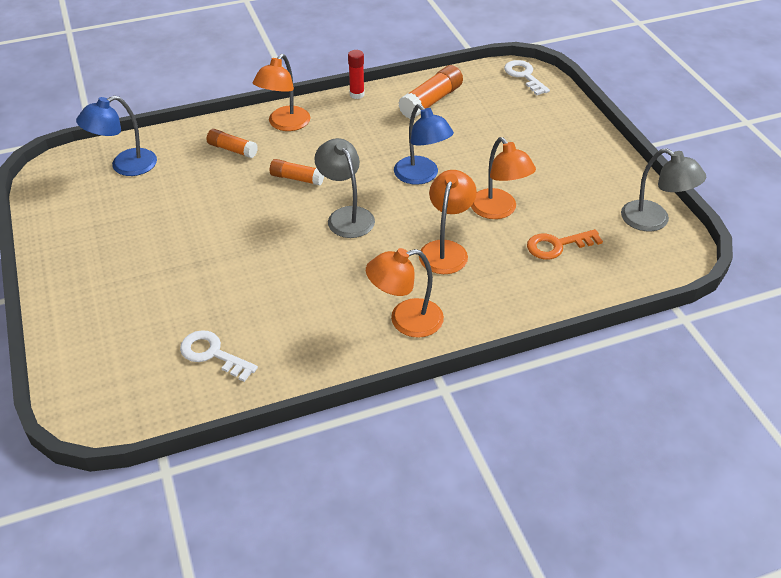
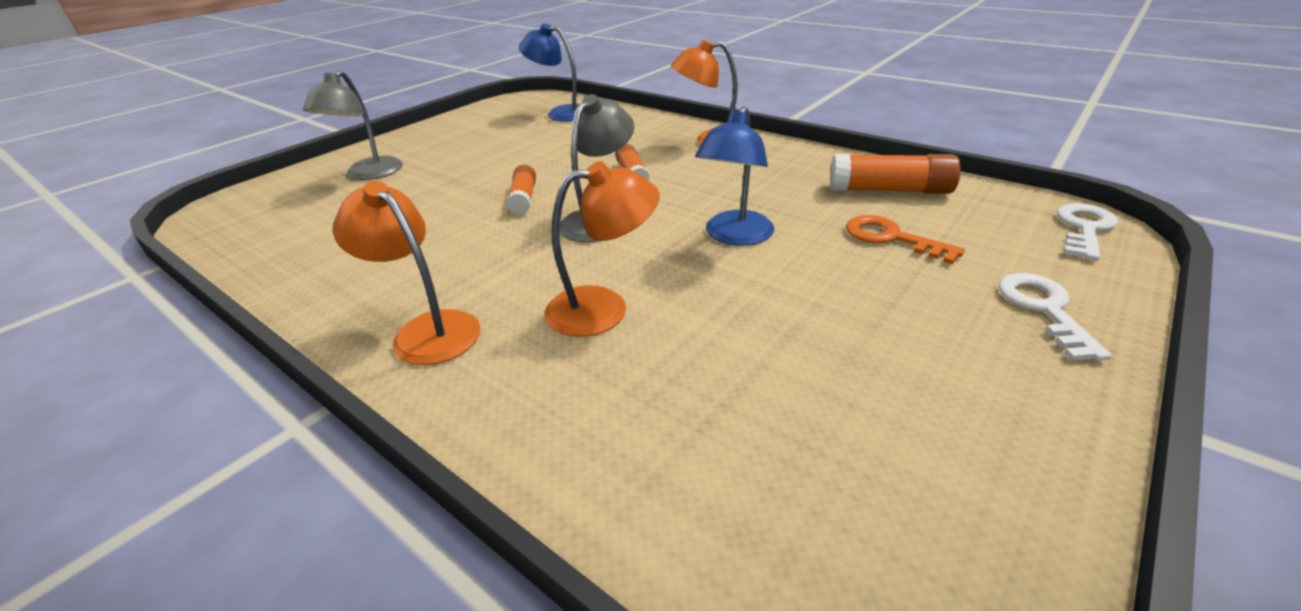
camera: 60 degrees right, 10 degrees down
(213, 354) = (314, 233): white key -> white key (1044, 310)
(232, 149) = (637, 136): orange glue stick -> orange glue stick (523, 198)
(357, 94) = (819, 152): red glue stick -> none
(498, 210) = (743, 321): orange lamp -> none
(557, 245) = (729, 420): orange key -> orange key (892, 238)
(654, 221) = (982, 551): grey lamp -> grey lamp (369, 174)

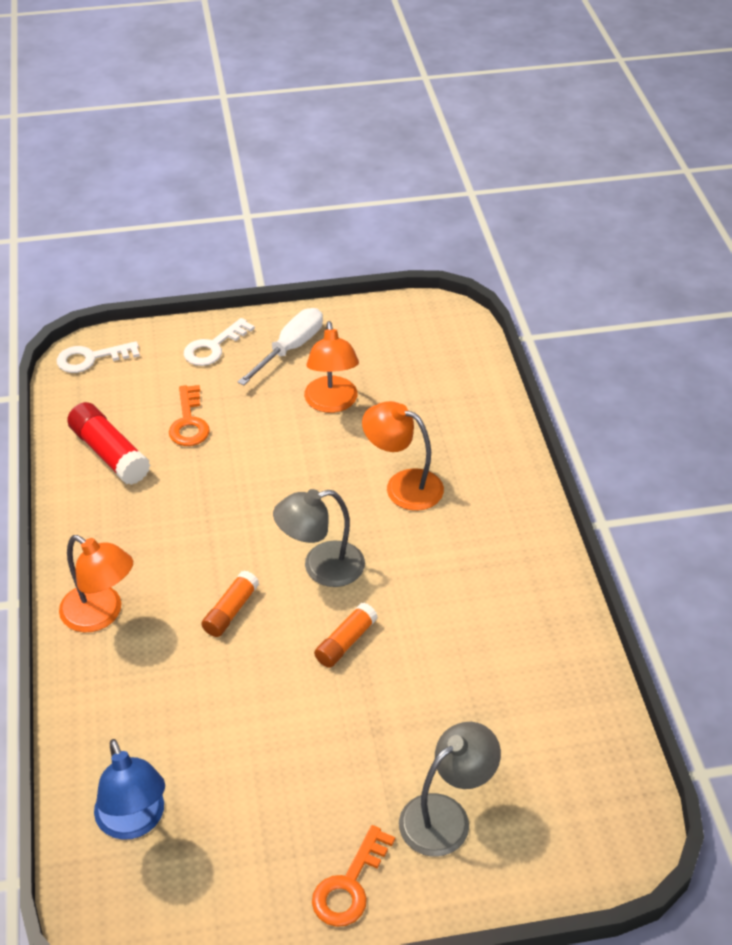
camera: 140 degrees left, 10 degrees up
(414, 140) = (350, 885): none -> orange key
(427, 330) = (509, 536): orange lamp -> orange lamp (332, 403)
(734, 236) = (264, 486): blue lamp -> none
(890, 190) = (109, 454): orange glue stick -> red glue stick
(981, 368) = (290, 349): none -> white screwdriver

